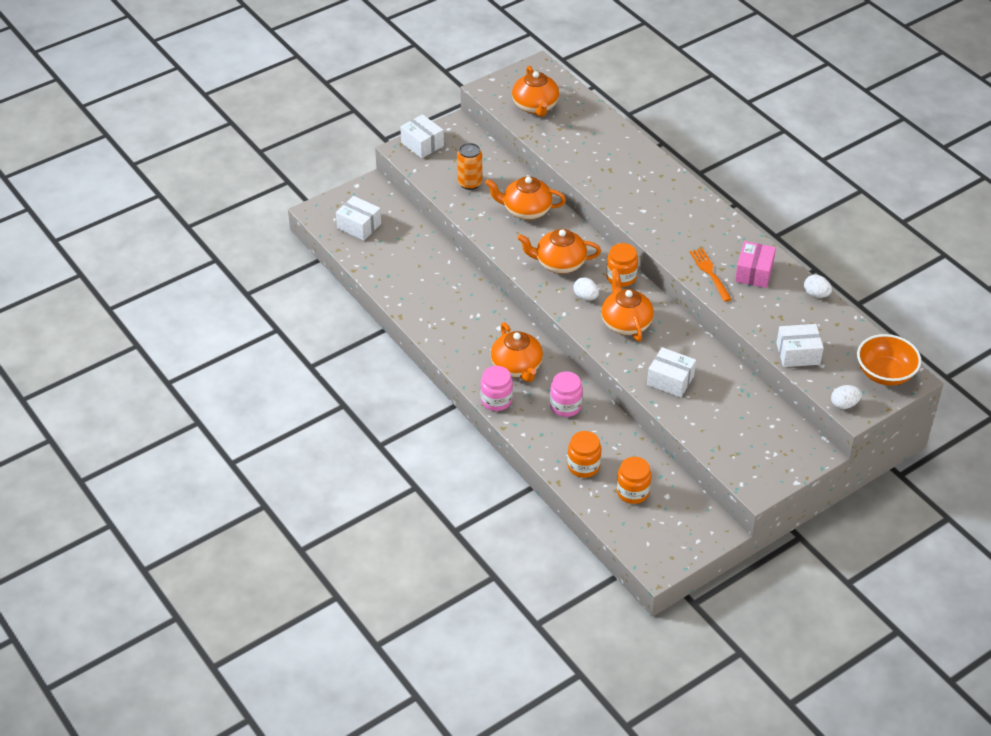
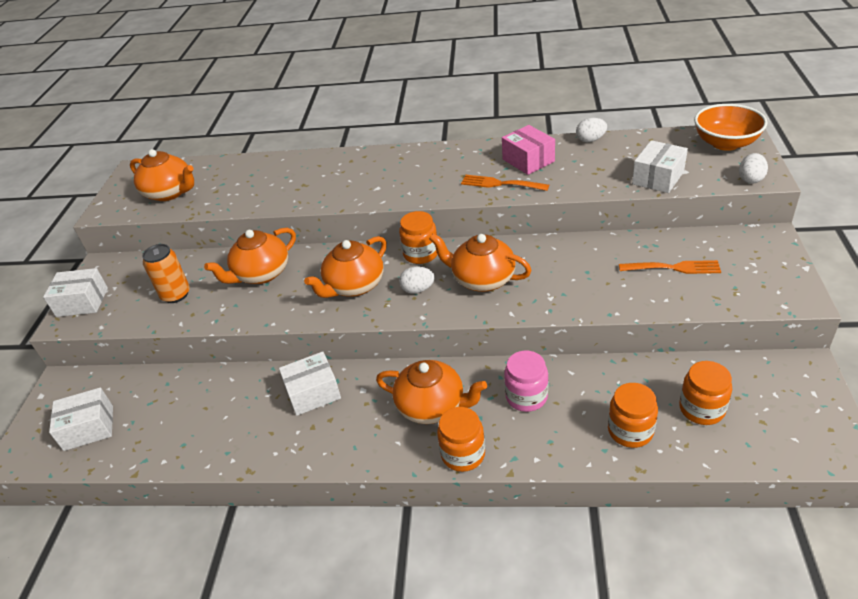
camera: 45 degrees left, 5 degrees down
(496, 400) = (463, 454): pink jar -> orange jar
(670, 380) = (590, 286): white box -> white box (313, 393)
(730, 414) = (674, 268): none -> orange fork

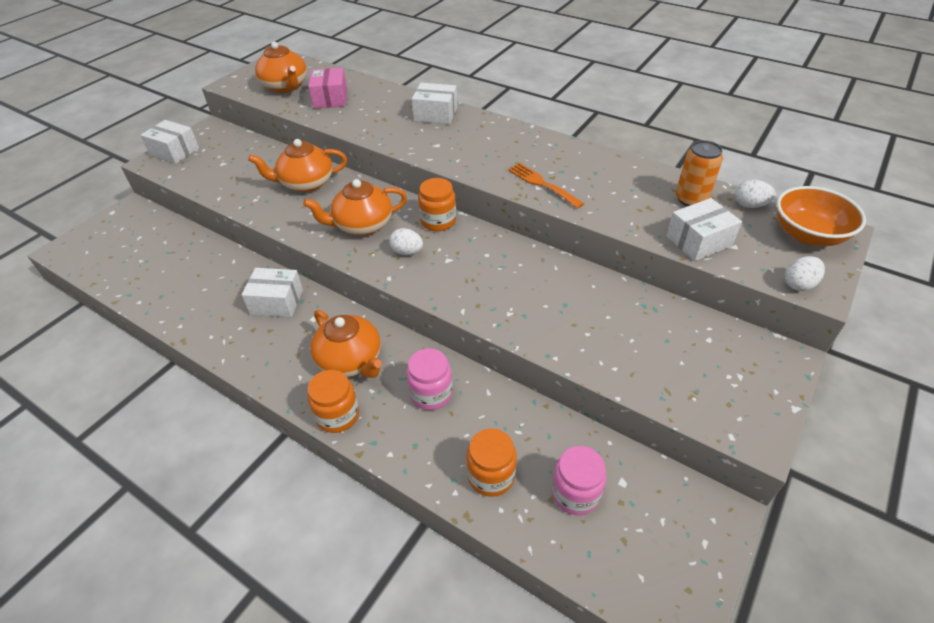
camera: 25 degrees right, 5 degrees up
(89, 428) = (118, 251): white box -> white box (435, 114)
(176, 295) = (235, 173): orange can -> orange can (691, 199)
(482, 279) = (467, 268): orange teapot -> none
(528, 160) = (588, 172): pink box -> pink box (330, 99)
(590, 140) = (667, 175): white egg -> white egg (750, 205)
(674, 268) = (652, 340): orange fork -> none
(701, 409) = (575, 493): orange jar -> pink jar

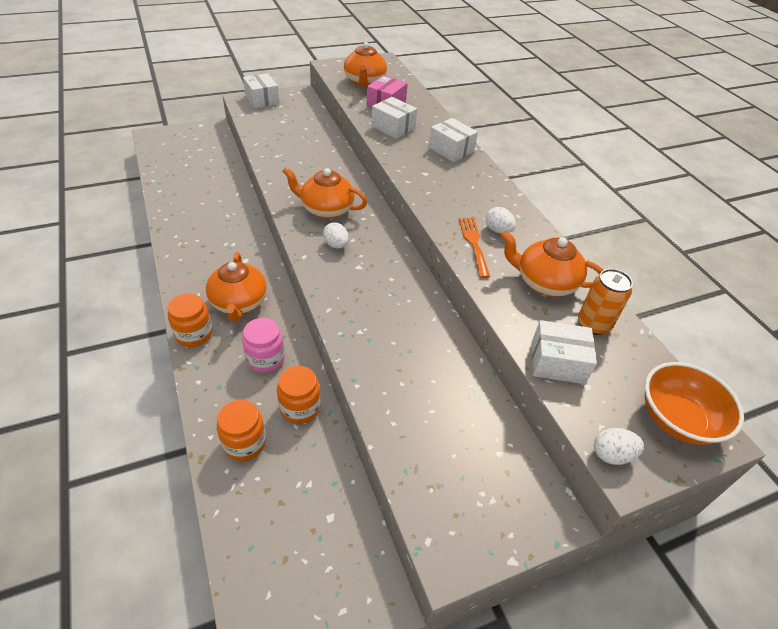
camera: 30 degrees right, 0 degrees up
(277, 302) = (235, 236): white box -> white box (393, 127)
(306, 183) = (320, 161): orange teapot -> orange teapot (544, 282)
(438, 221) = (382, 235): orange jar -> orange jar (300, 407)
(575, 493) = (287, 498): pink jar -> none
(750, 205) = (647, 360): white egg -> white egg (498, 230)

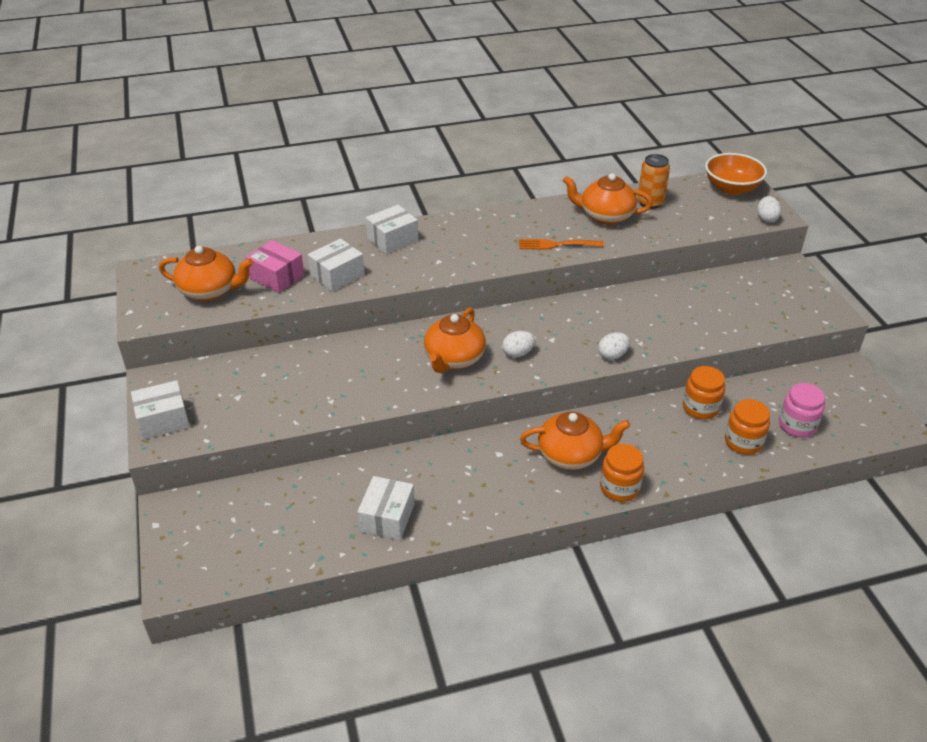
camera: 80 degrees left, 5 degrees down
(265, 359) = (647, 431): pink jar -> pink jar (797, 425)
(498, 230) = (536, 229): white egg -> white egg (612, 355)
(544, 282) = (605, 216): orange teapot -> orange teapot turned 75 degrees clockwise
(557, 362) = (692, 225): white box -> white box (387, 517)

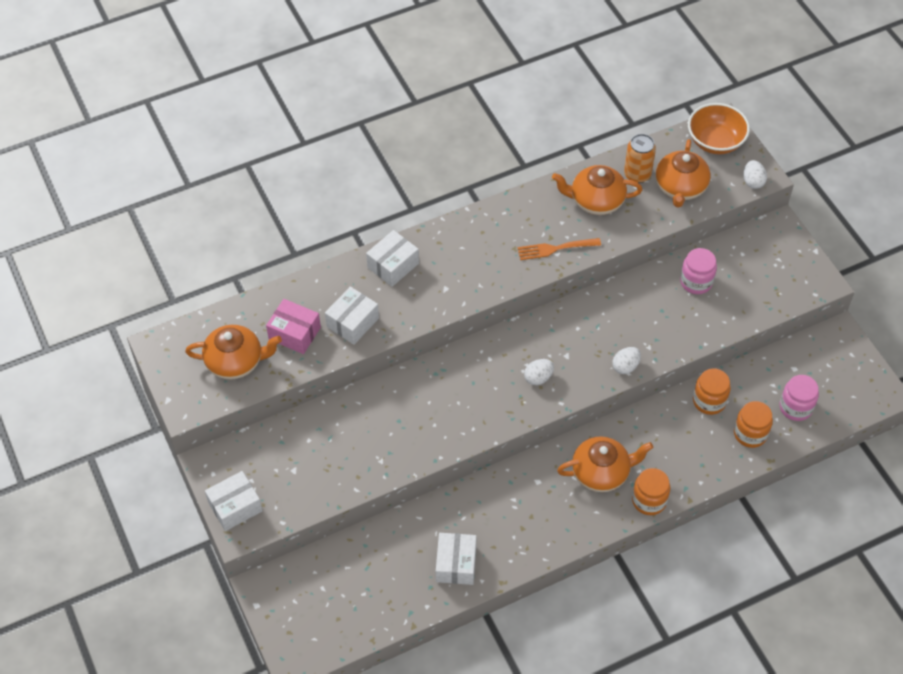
camera: 10 degrees left, 15 degrees up
(454, 359) = (481, 394): orange teapot -> orange teapot (680, 188)
(698, 298) = (696, 282): none -> pink jar

